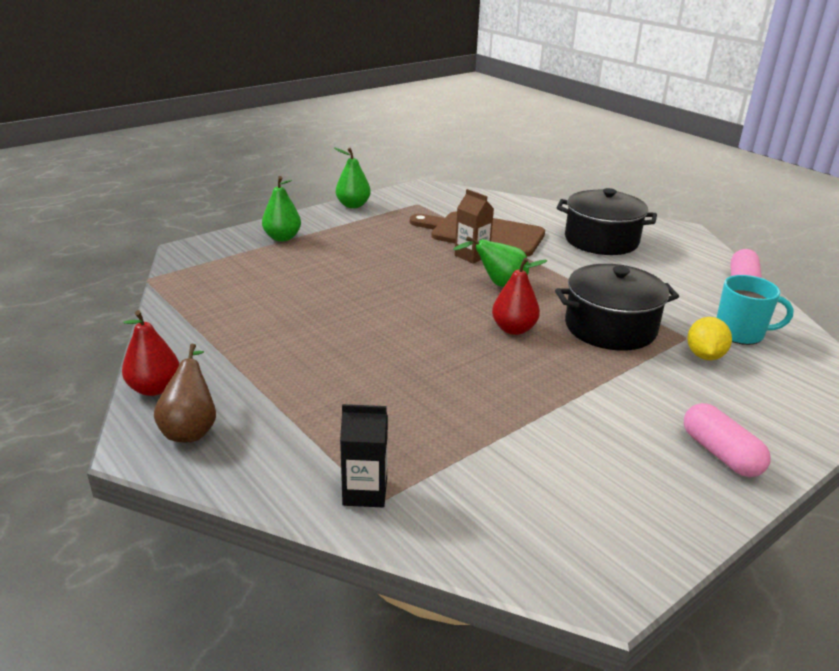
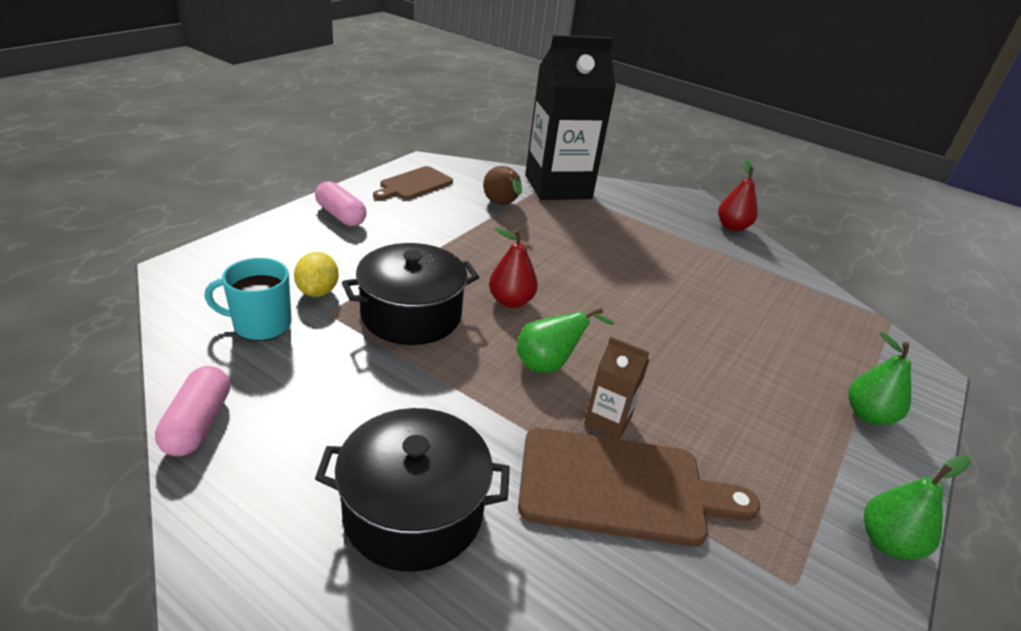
camera: 160 degrees right, 5 degrees up
(191, 429) = (680, 208): brown pear -> brown pear (502, 205)
(365, 492) = (558, 187): black carton -> black carton, size x2.38
(622, 516) = (414, 184): none -> brown cutting board

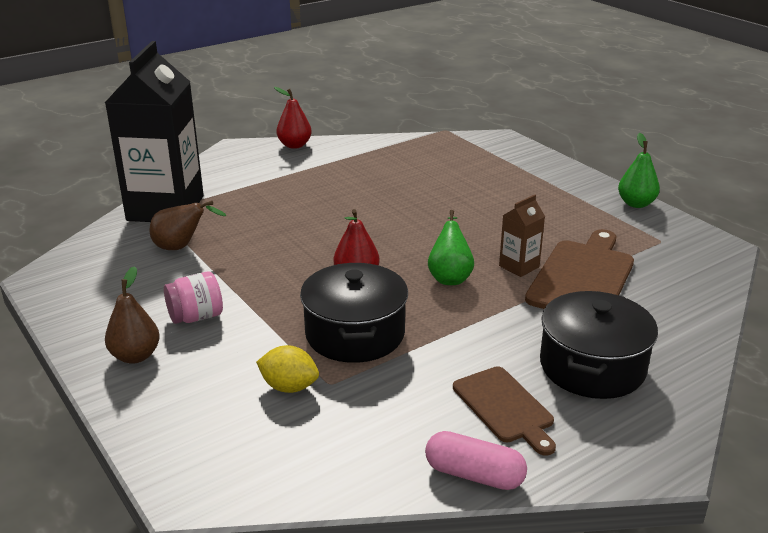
camera: 65 degrees left, 5 degrees down
(261, 324) = (333, 429): turquoise mug -> none
(341, 215) = (135, 356): pink capsule -> brown pear
(403, 230) = (196, 317): none -> pink jar
(414, 184) = (94, 294): brown cutting board -> brown cutting board (505, 407)
(868, 415) = (536, 172): green pear -> none

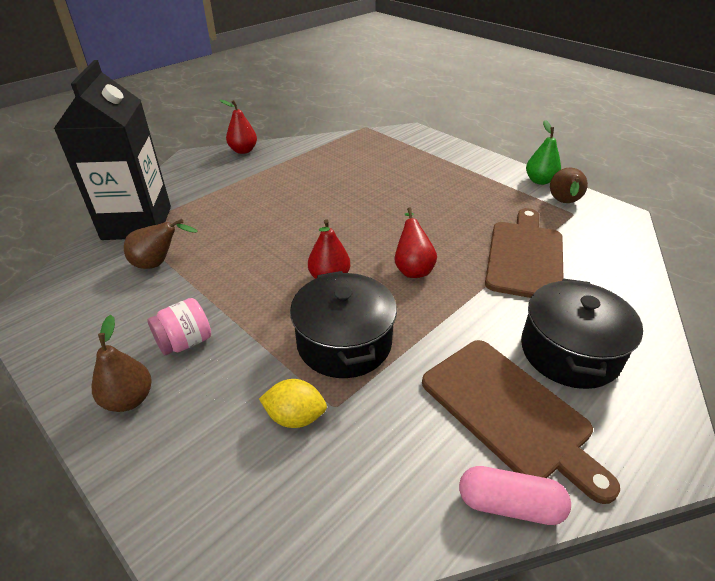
camera: 10 degrees left, 10 degrees up
(450, 277) = (412, 268): green pear -> red pear
(505, 407) = (509, 411): brown cutting board -> brown cutting board, size x1.58
(519, 266) = (468, 251): brown carton -> none
(655, 229) = (564, 203): none -> brown pear

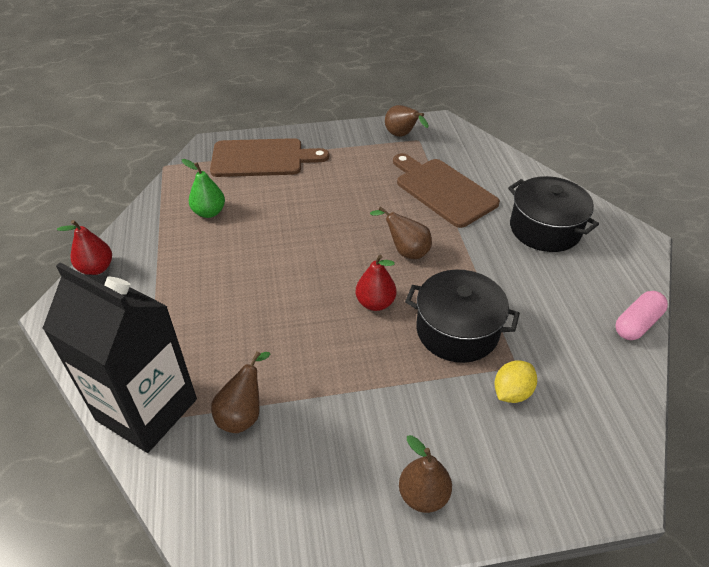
camera: 55 degrees left, 5 degrees up
(185, 342) = (380, 431): pink jar -> none
(412, 268) = (406, 251): red pear -> brown pear
(509, 411) = (573, 284): brown cutting board -> brown cutting board (262, 158)
(539, 181) = (364, 128): green pear -> green pear (209, 212)

